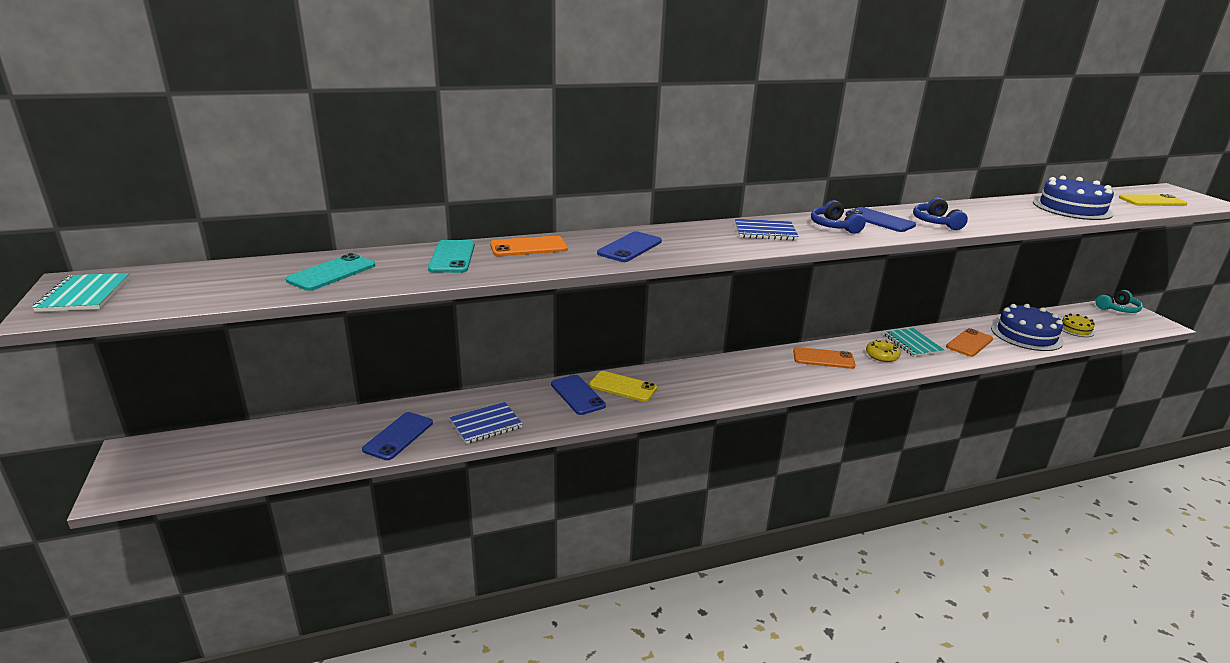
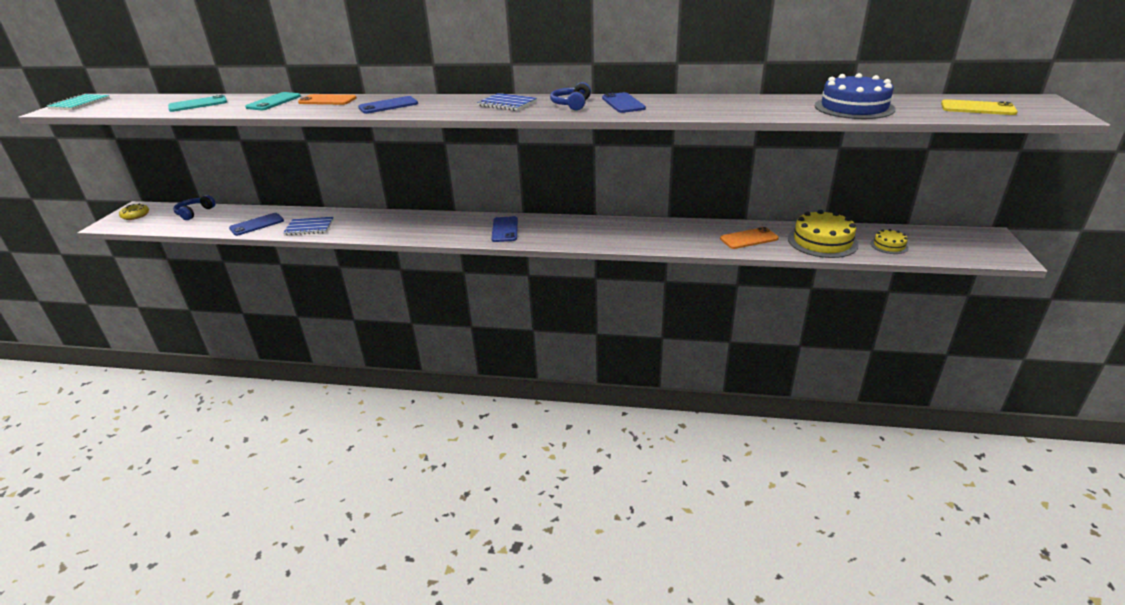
camera: 30 degrees right, 5 degrees up
(577, 395) = (384, 221): blue phone -> blue phone (505, 229)
(623, 387) = (419, 222): yellow phone -> none
(823, 358) = (594, 228): orange phone -> none
(882, 355) = (648, 234): yellow donut -> yellow donut (135, 215)
(912, 344) = (691, 231): turquoise notebook -> none
(936, 222) = (671, 108): blue headphones -> blue headphones (194, 213)
(1026, 335) = (822, 241): blue cake -> yellow cake
(1117, 309) = (978, 236): turquoise headphones -> none

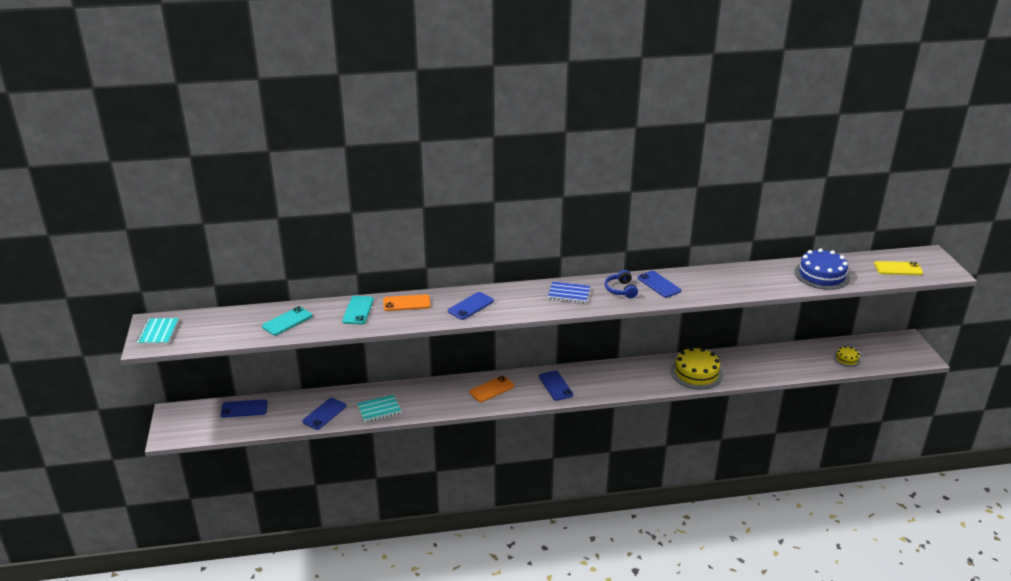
camera: 20 degrees left, 0 degrees up
(135, 215) = (184, 421): yellow donut -> none
(194, 213) = (244, 409): blue headphones -> blue phone
(309, 227) = (379, 409): blue notebook -> turquoise notebook
(749, 238) = (749, 367): orange phone -> orange phone (491, 389)
(822, 241) = (801, 362): yellow cake -> yellow cake (696, 373)

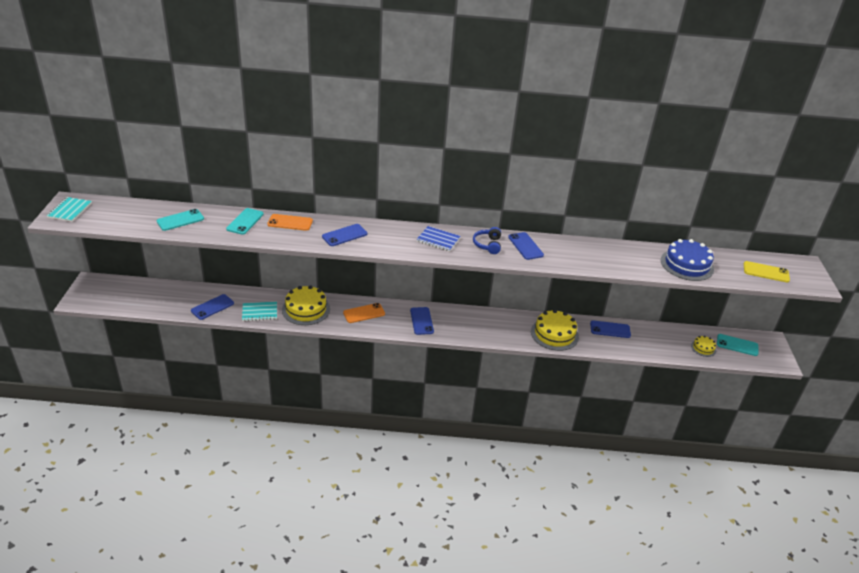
camera: 10 degrees right, 5 degrees up
(244, 409) = (149, 290): blue phone -> blue phone (610, 329)
(428, 397) = (306, 309): none -> yellow cake
(877, 350) = (737, 345): none -> turquoise phone

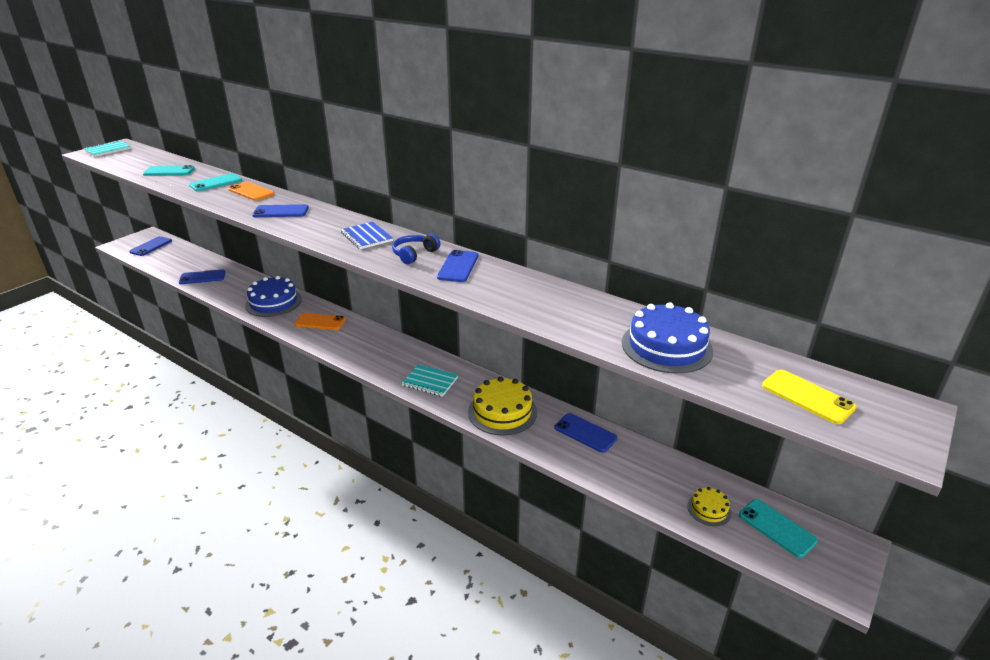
camera: 35 degrees right, 5 degrees down
(259, 312) = (232, 293): turquoise notebook -> turquoise notebook (430, 381)
(306, 309) = (273, 302): yellow cake -> blue cake
(421, 321) = (367, 347): blue phone -> blue phone (151, 246)

